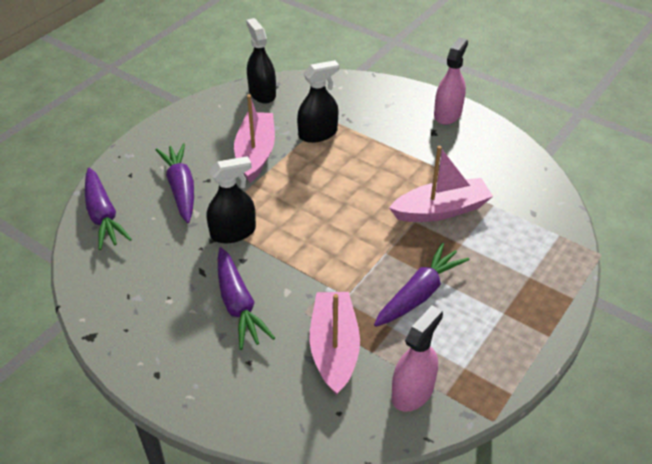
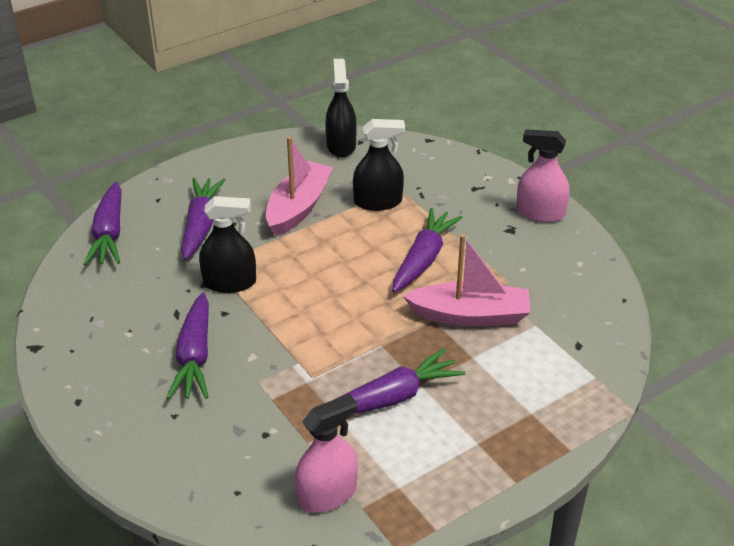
camera: 20 degrees right, 5 degrees down
(334, 348) = (268, 427): pink boat -> none
(380, 172) = (423, 259): none -> purple carrot
(447, 114) = (540, 213): pink spray bottle -> pink spray bottle turned 120 degrees counterclockwise

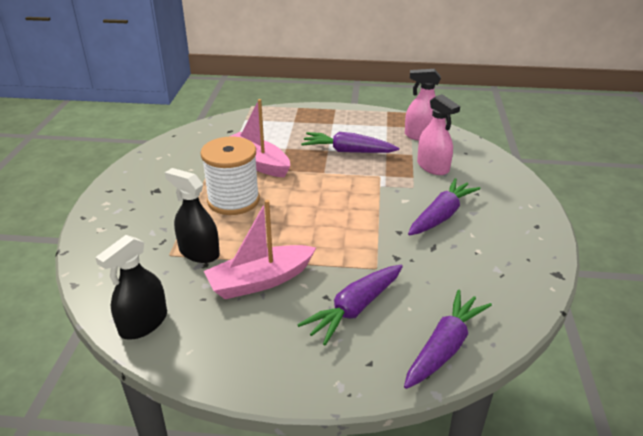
camera: 140 degrees left, 5 degrees down
(229, 282) = (376, 249): black spray bottle -> none
(423, 259) = (233, 200): purple carrot -> white spool
(540, 213) = (121, 190): pink spray bottle -> pink spray bottle (433, 167)

